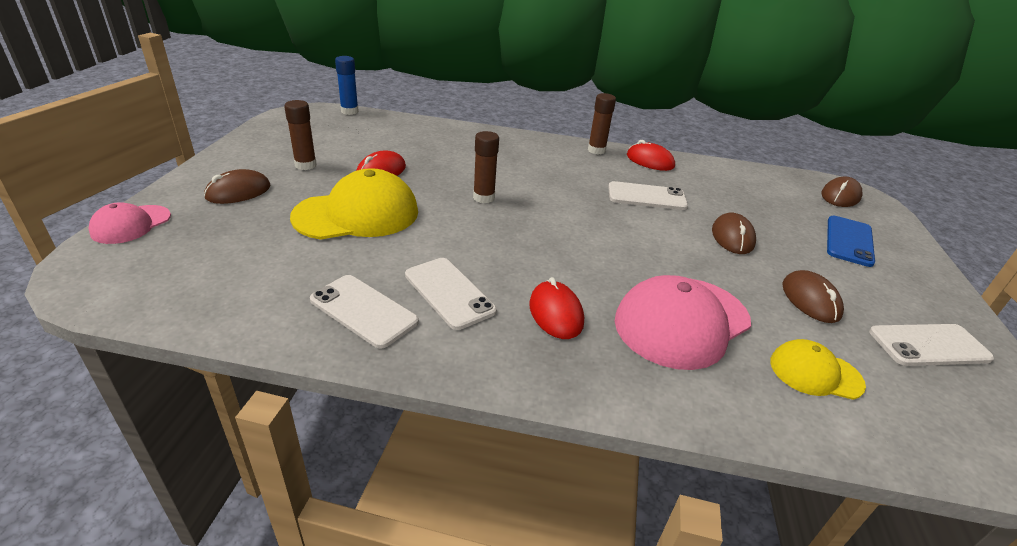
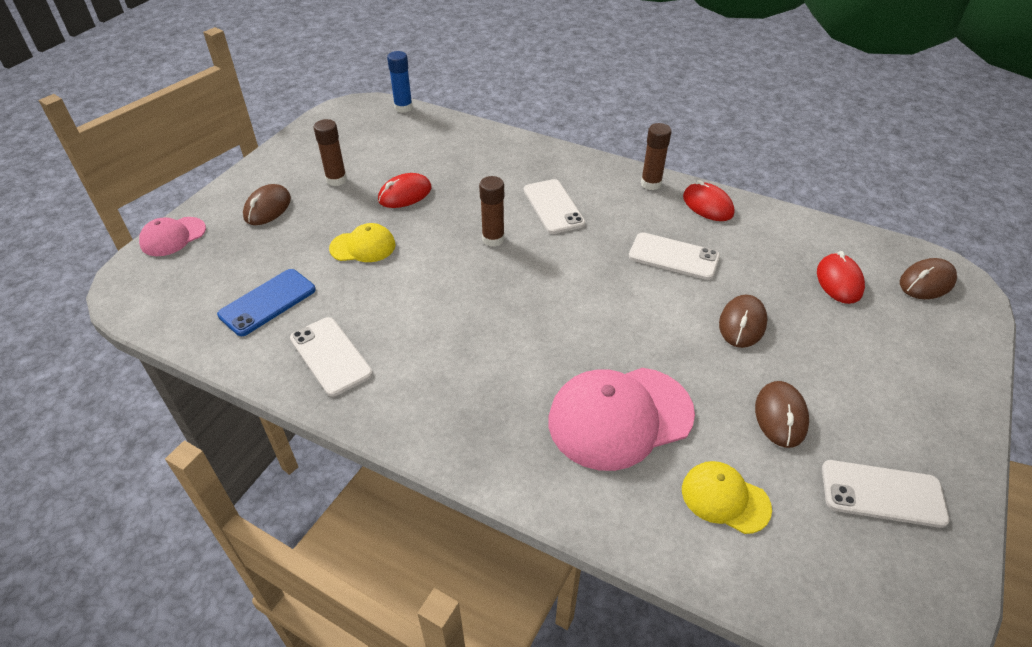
camera: 20 degrees right, 10 degrees up
(238, 192) = (267, 208): brown mouse -> brown mouse turned 45 degrees counterclockwise
(357, 214) = (363, 246): yellow cap -> yellow cap, size x0.55
(449, 293) = (411, 349): white phone -> white phone (553, 207)
(556, 313) = (499, 387): red mouse -> red mouse (839, 281)
(849, 241) = (888, 348): blue phone -> blue phone (267, 302)

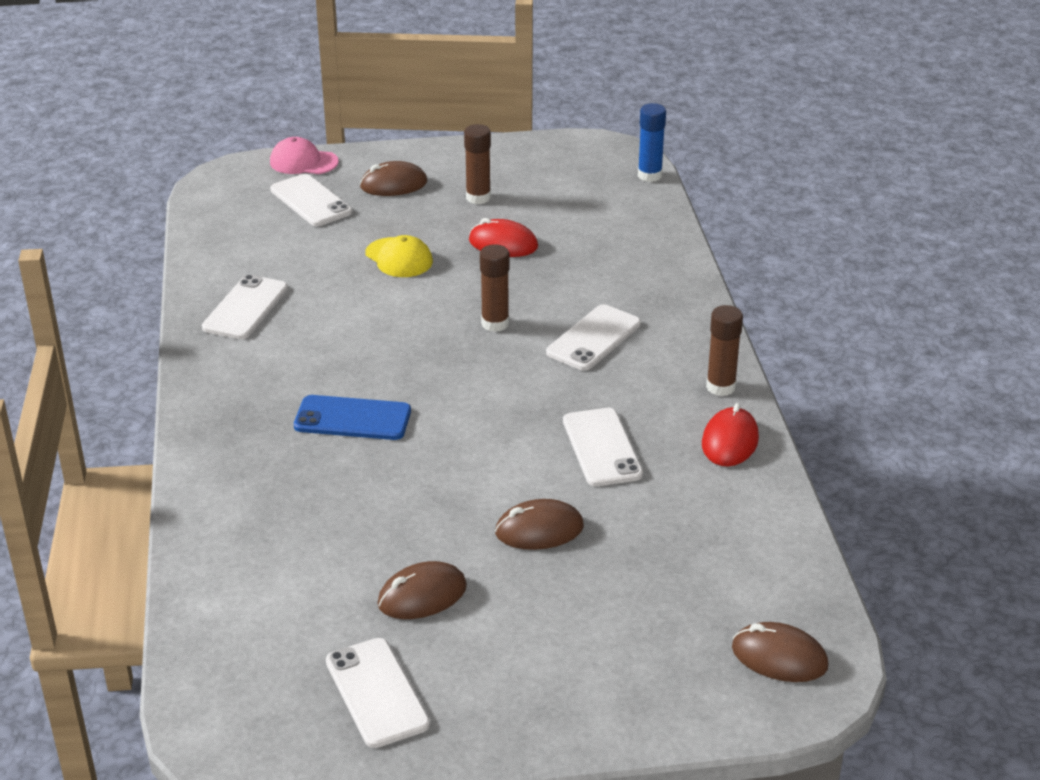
camera: 55 degrees right, 10 degrees down
(231, 256) = (311, 201): none -> white phone
(267, 302) = (275, 247): blue phone -> blue phone (352, 419)
(619, 417) = (324, 493): pink cap -> none
(725, 498) = (281, 589): yellow cap -> none
(839, 281) = (697, 583): red mouse -> none

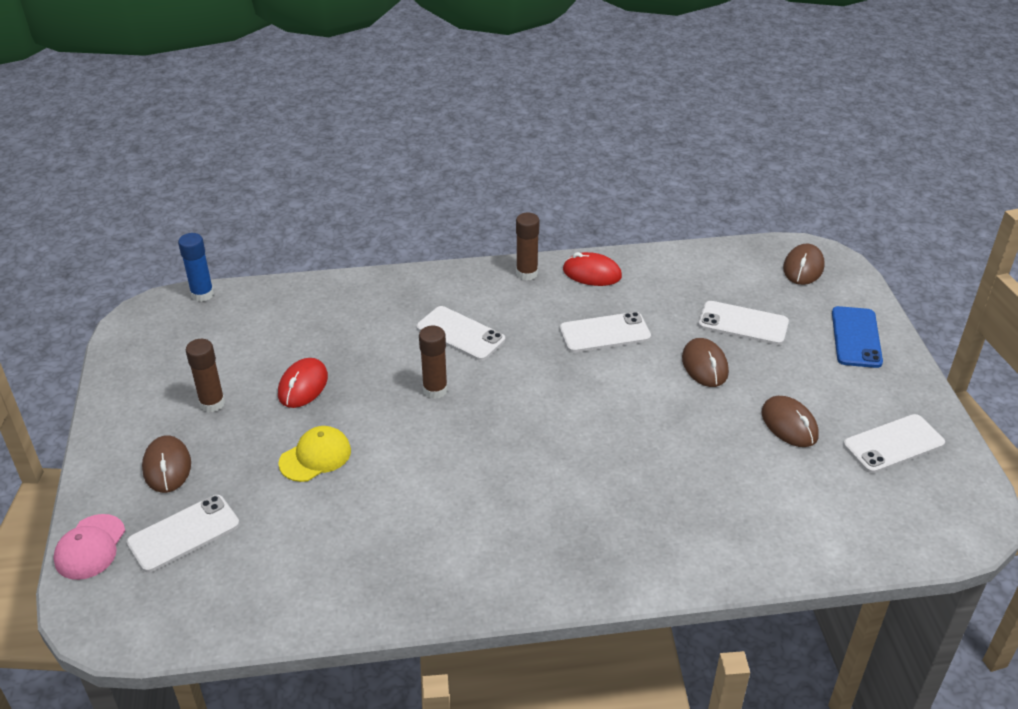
camera: 90 degrees left, 5 degrees up
(245, 308) = (393, 570): white phone -> white phone (743, 323)
(352, 419) = (577, 475): blue phone -> blue phone (856, 337)

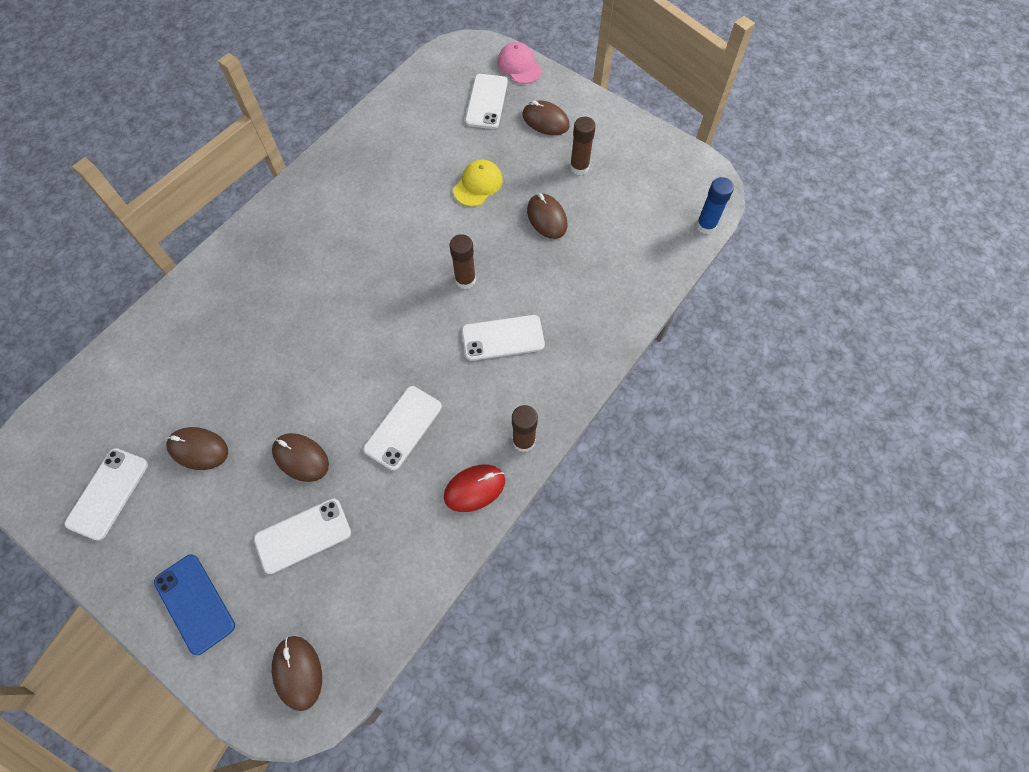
camera: 135 degrees right, 25 degrees up
(303, 386) = (547, 218): red mouse -> brown mouse
(315, 457) = (478, 185): yellow cap -> yellow cap turned 150 degrees counterclockwise

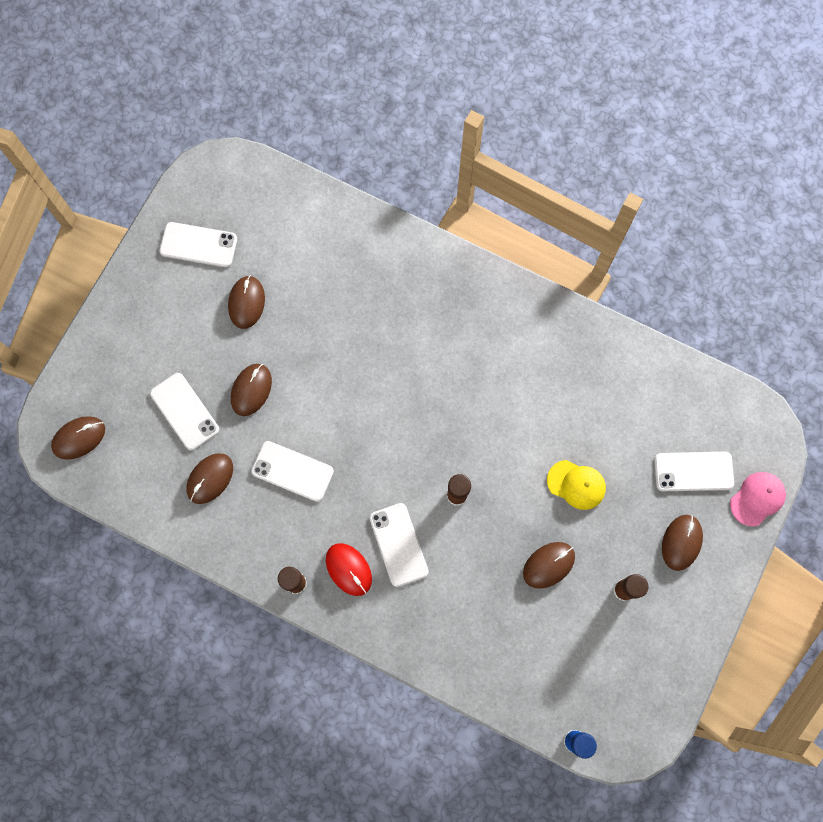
camera: 80 degrees right, 10 degrees up
(194, 603) = (120, 343): blue phone -> none
(389, 517) = (210, 479): none -> brown mouse
(474, 488) = (245, 547): red mouse -> red mouse (348, 569)

